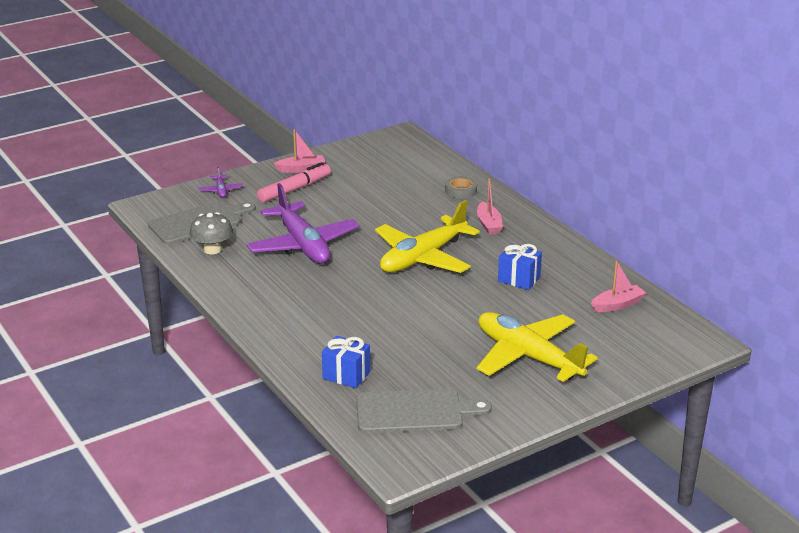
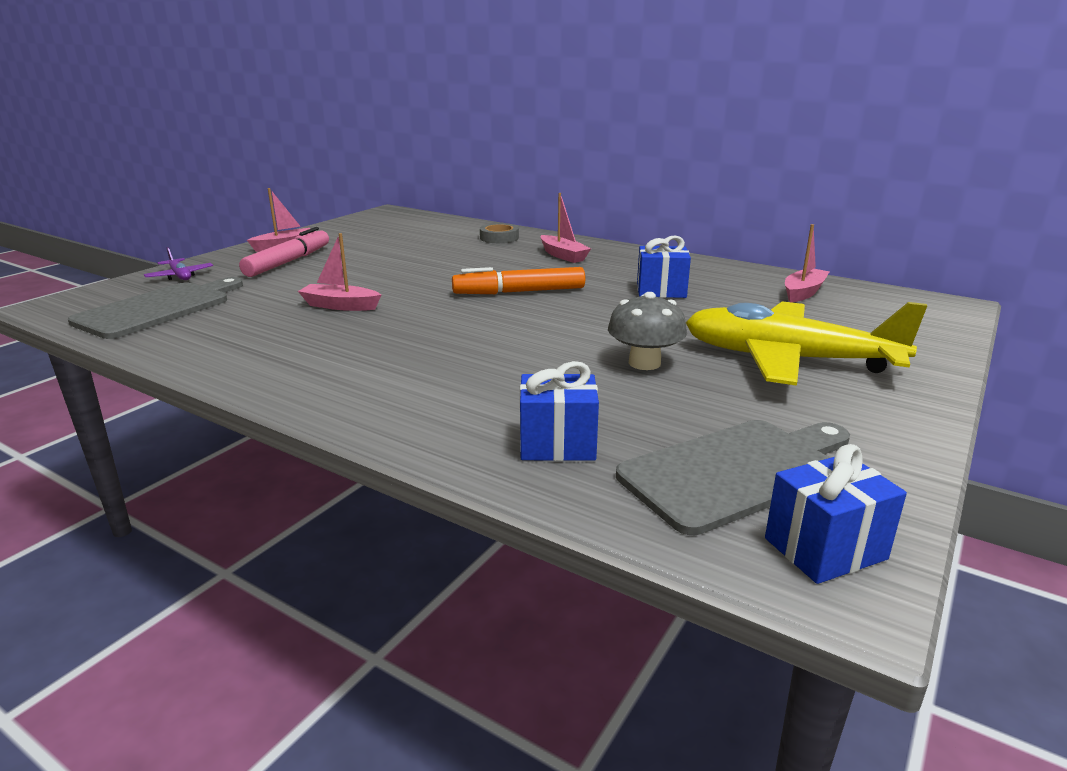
camera: 25 degrees left, 5 degrees down
(212, 249) = (196, 332): grey mushroom -> grey mushroom (644, 363)
(303, 245) = (340, 306): purple plane -> pink boat
(410, 453) = (825, 549): none -> blue gift
(423, 257) = (519, 292): yellow plane -> orange marker

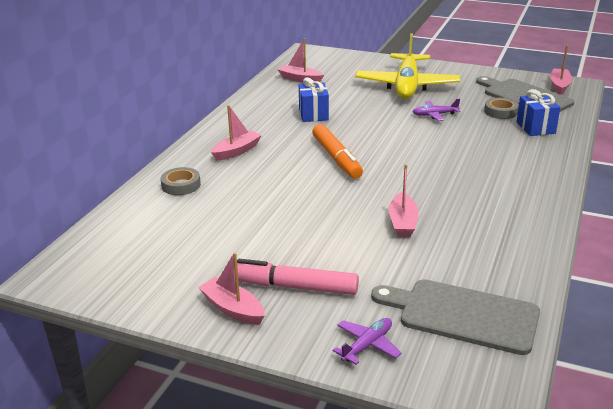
camera: 100 degrees left, 5 degrees up
(644, 363) = (434, 115): grey mushroom -> purple plane
(648, 424) = (500, 112): none -> grey tape
(825, 549) = (559, 86): blue gift -> pink boat

